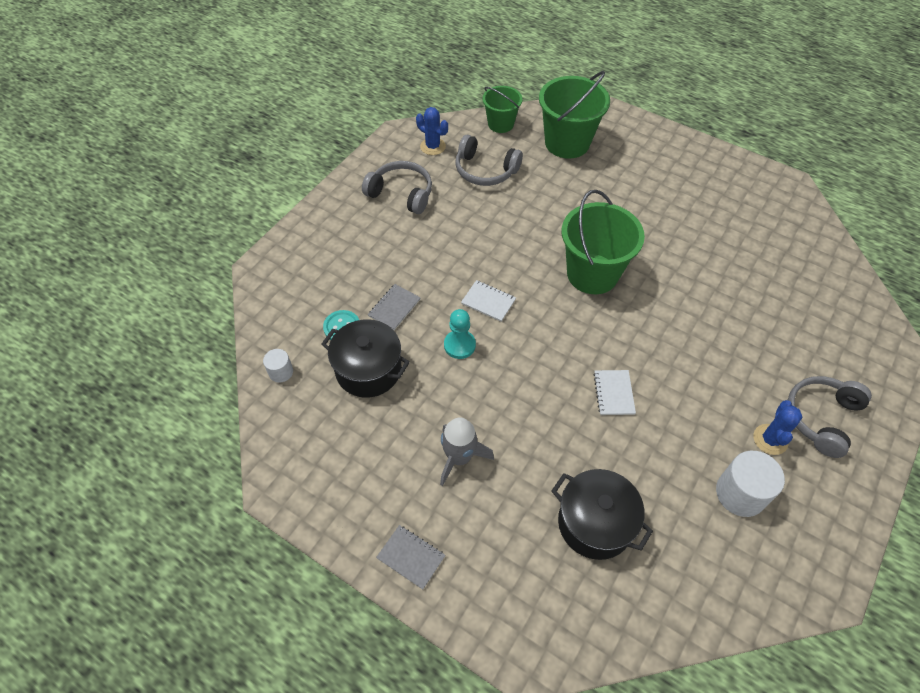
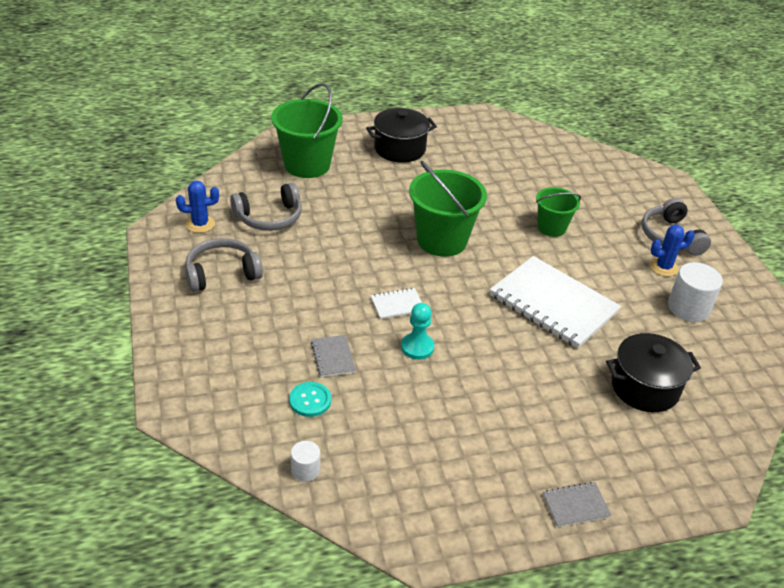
camera: 50 degrees left, 15 degrees down
(368, 370) = (374, 413): black pot -> black pot (399, 149)
(459, 457) = (518, 418): grey rocket -> none
(500, 124) = (236, 178): green bucket -> green bucket (551, 227)
(613, 393) = (553, 304): white notebook -> white notebook, size x2.32
(770, 439) = (663, 267): blue cactus -> blue cactus turned 75 degrees counterclockwise

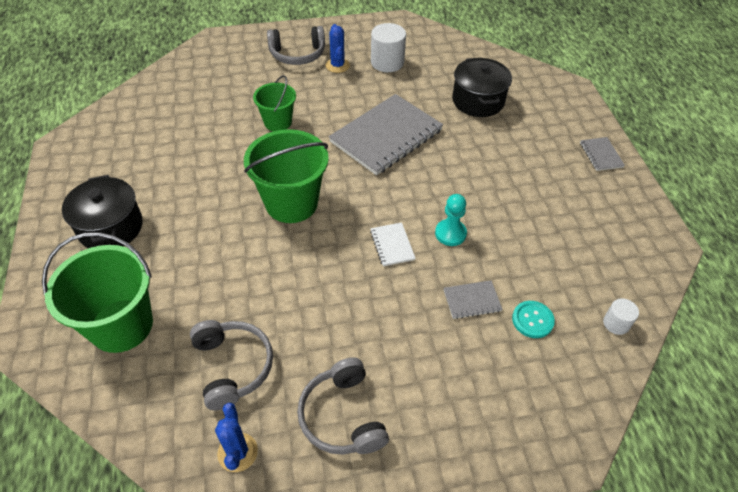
camera: 85 degrees left, 10 degrees up
(553, 304) = (386, 136): white notebook -> grey notebook

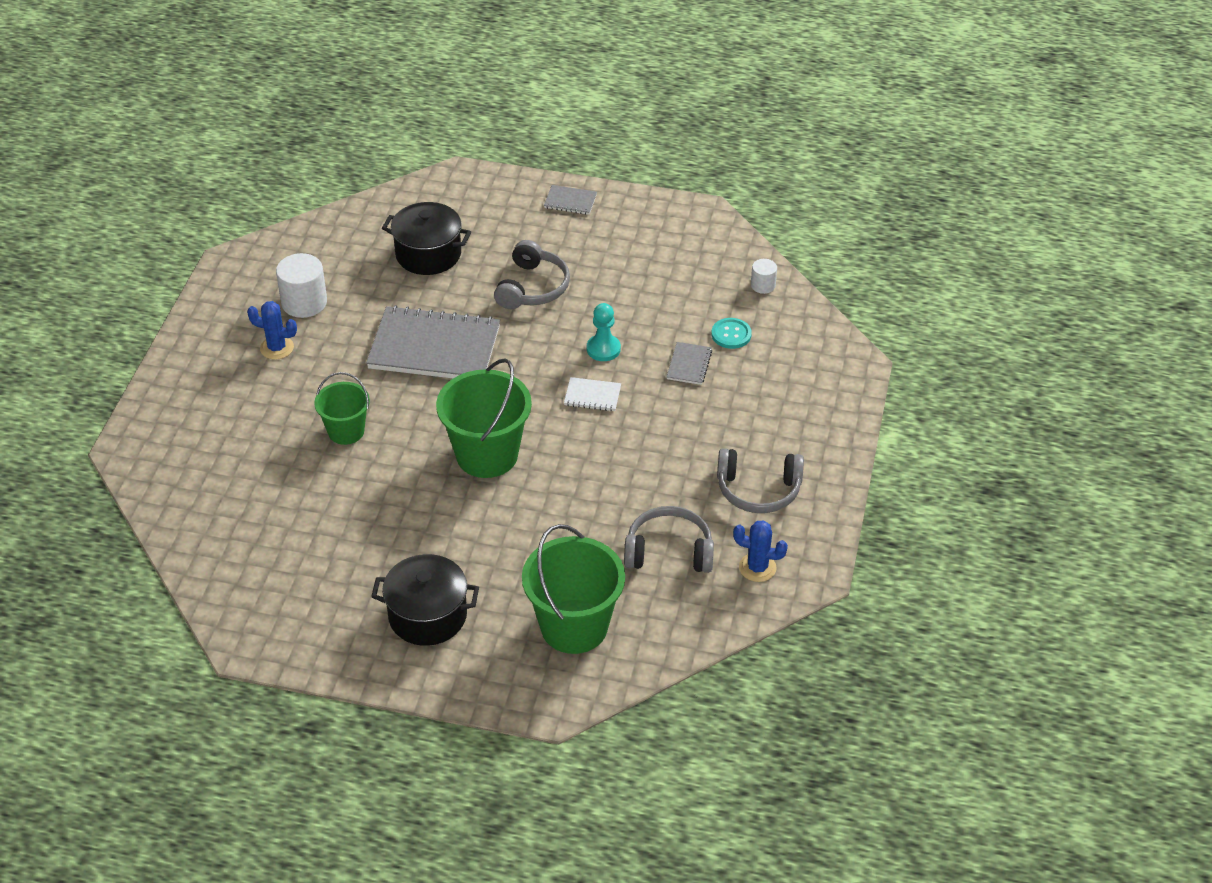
camera: 65 degrees left, 5 degrees down
(297, 54) = (225, 377): grey headphones -> grey headphones (532, 287)
(386, 136) = (434, 347): grey notebook -> grey notebook turned 60 degrees counterclockwise

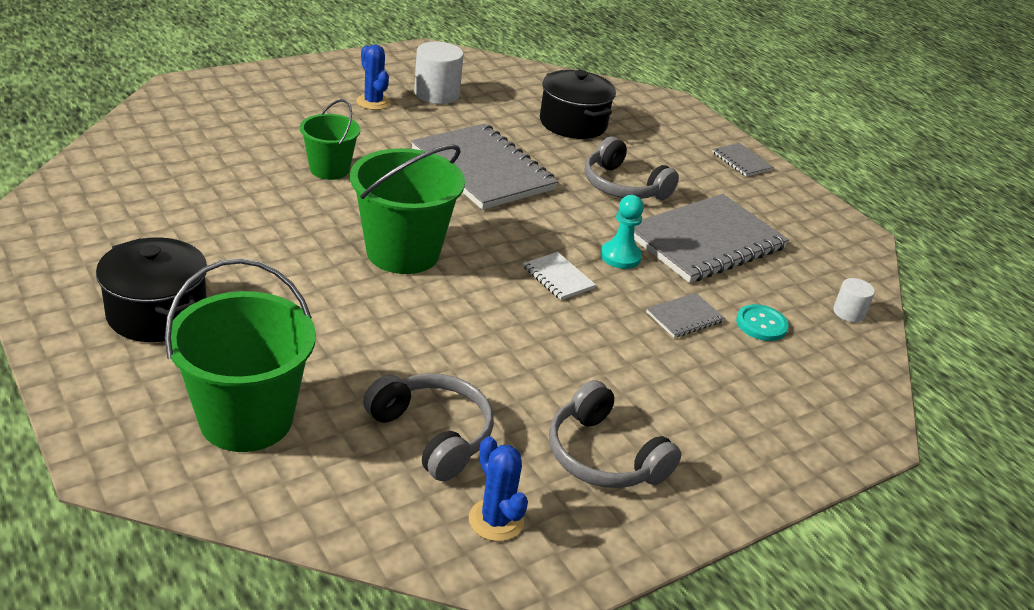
camera: 40 degrees right, 10 degrees down
(532, 287) = (623, 186): grey headphones -> grey headphones turned 75 degrees clockwise
(632, 294) = (705, 242): none -> grey notebook

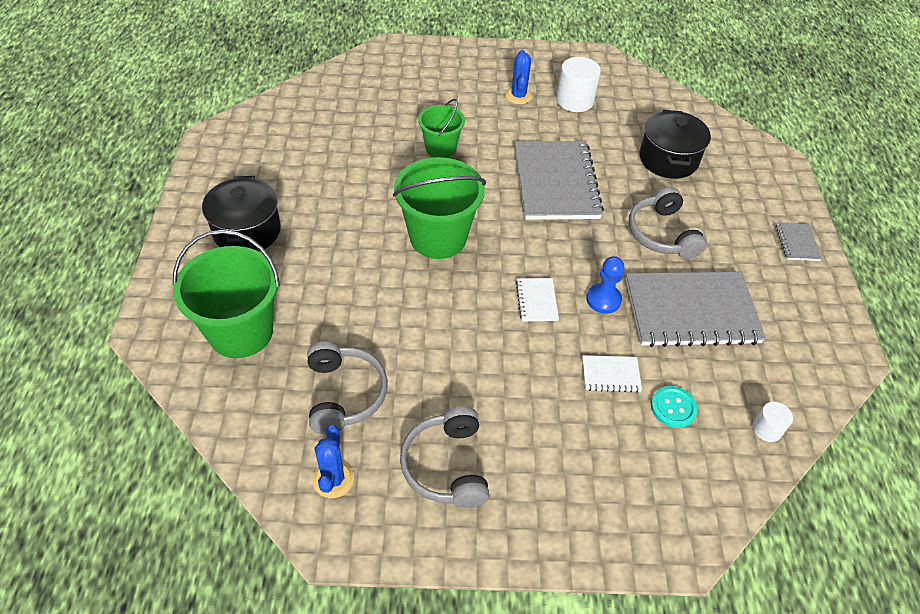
camera: 35 degrees right, 15 degrees up
(620, 256) = (603, 299): turquoise pawn -> blue pawn
(684, 317) = (610, 375): grey notebook -> white notebook

